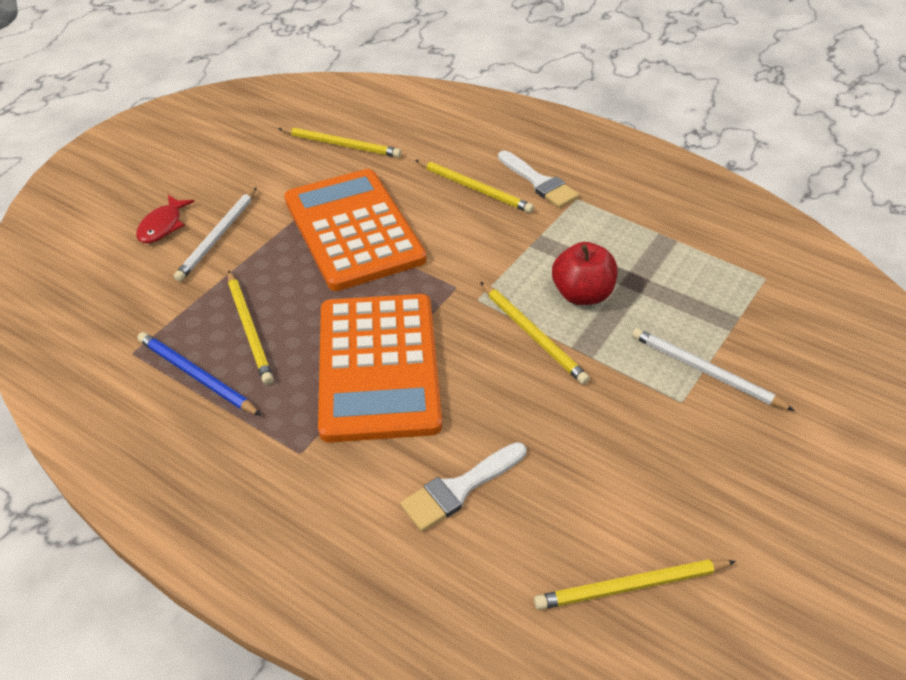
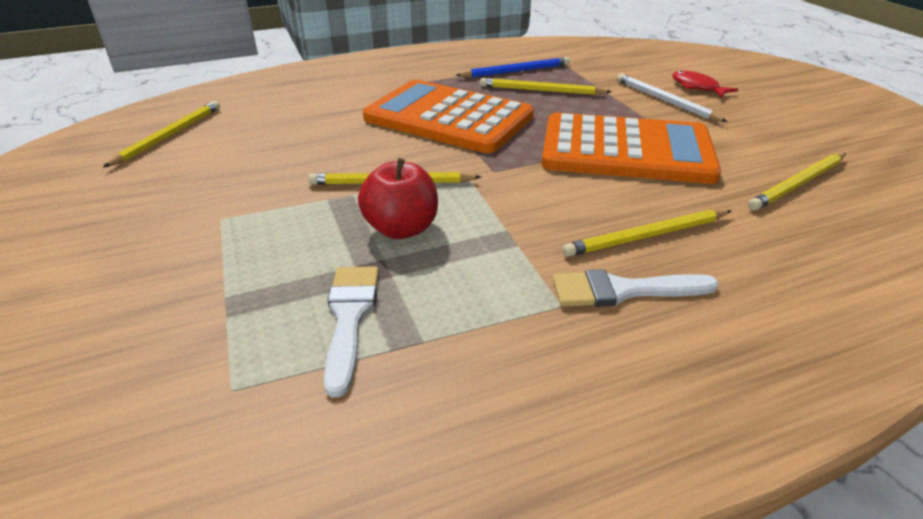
camera: 125 degrees right, 10 degrees down
(459, 489) = (316, 113): white brush -> white brush (350, 317)
(706, 372) = (218, 249): white pencil -> none

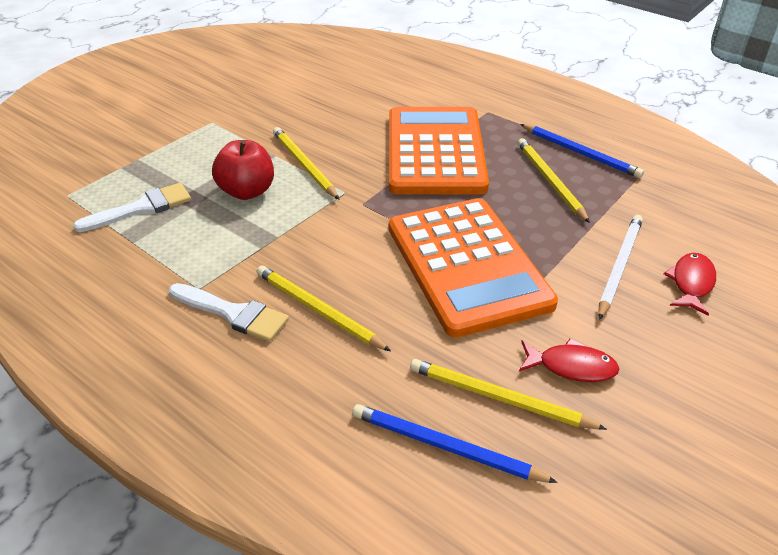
camera: 60 degrees right, 5 degrees up
(169, 136) = (294, 58): yellow pencil -> none
(622, 290) = (233, 313): white brush -> white brush turned 150 degrees clockwise
(770, 148) = (571, 367): none -> red fish
(852, 221) = (446, 447): none -> blue pencil

